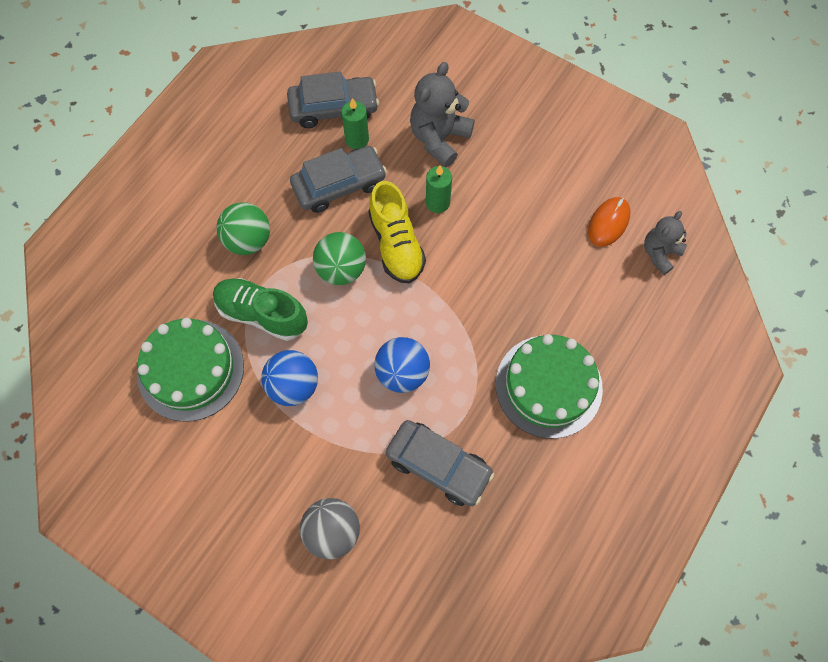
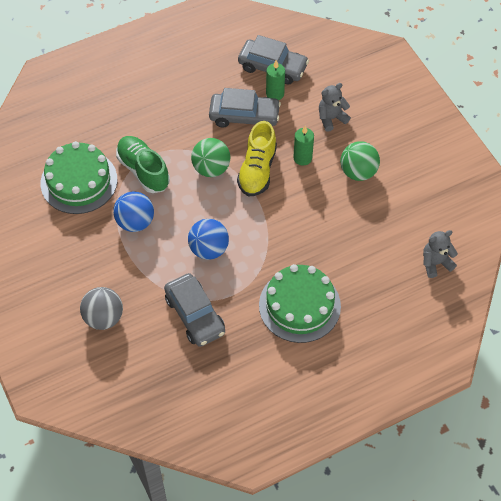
camera: 30 degrees right, 10 degrees down
(248, 240) = (163, 122): green ball -> green ball (358, 172)
(439, 138) = (331, 118): grey teddy bear -> grey teddy bear, size x0.65
(608, 223) = (412, 226): orange mouse -> none

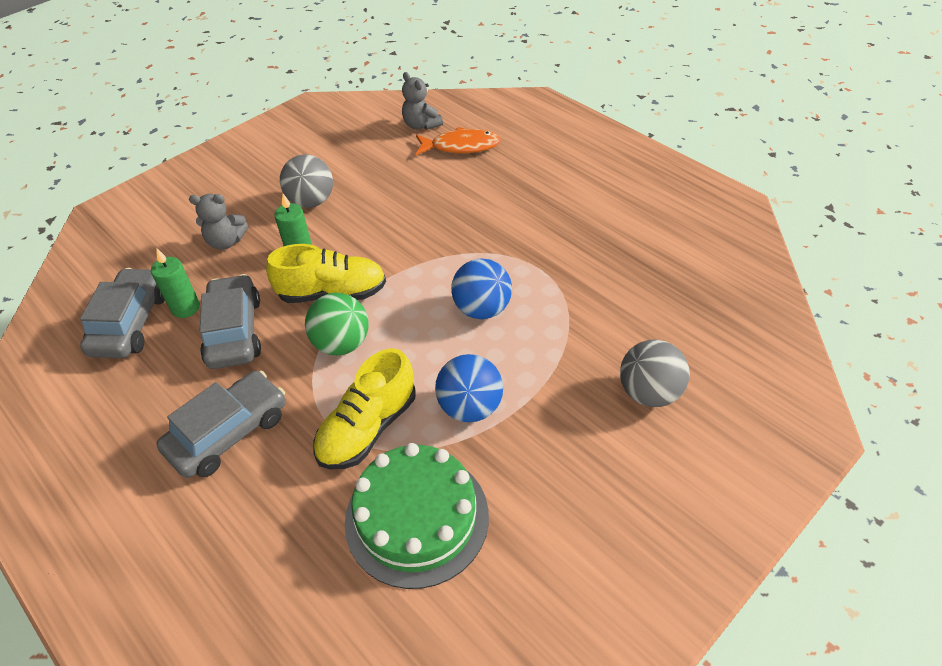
camera: 105 degrees left, 10 degrees down
(143, 170) = (368, 428): green shoe -> yellow shoe
(195, 315) = (588, 295): grey car -> grey car (228, 432)
(299, 305) = (524, 209): green cake -> none
(331, 118) = (226, 241): grey teddy bear -> grey teddy bear turned 45 degrees counterclockwise
(358, 172) = (311, 201): green ball -> grey ball
(395, 284) = (461, 146): none -> orange fish

